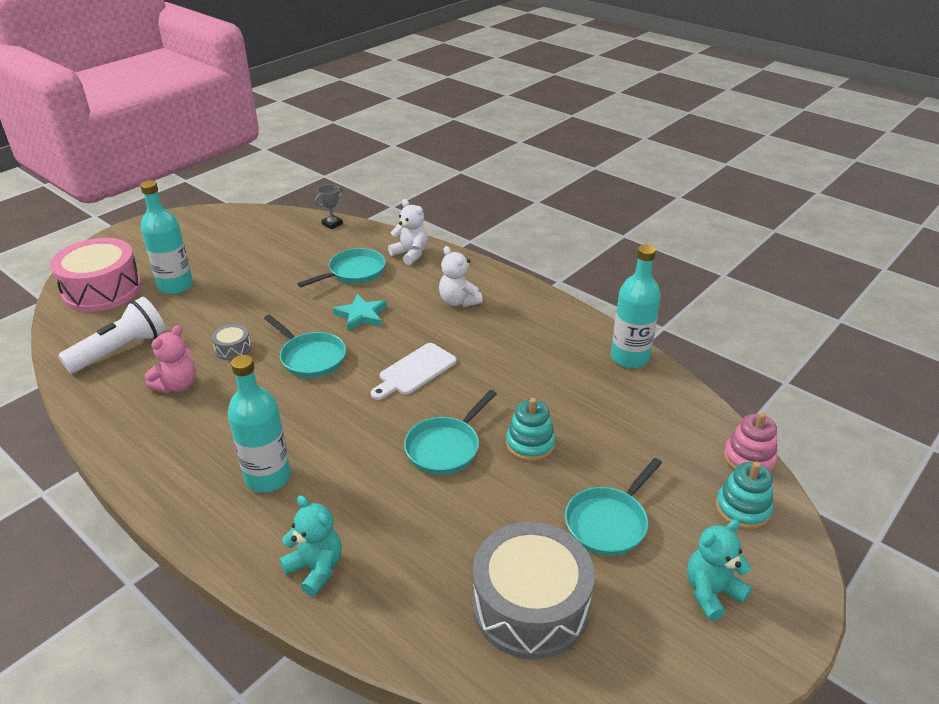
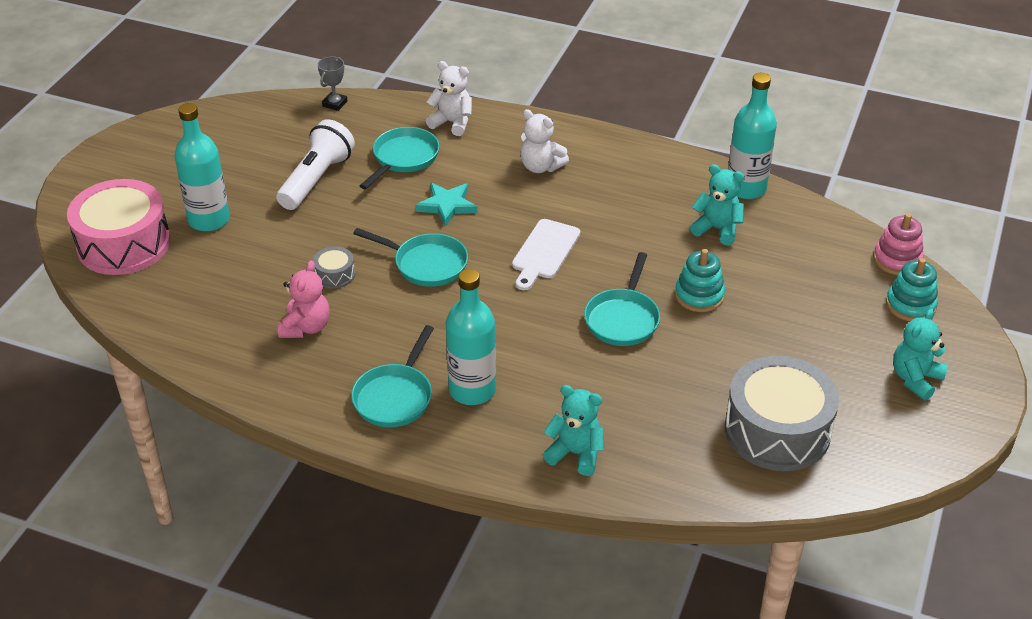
camera: 20 degrees left, 5 degrees up
(121, 350) = (209, 306): white flashlight -> white flashlight (316, 179)
(582, 387) = (717, 229): none -> turquoise teddy bear
(608, 522) = (805, 346): turquoise pan -> turquoise pan (395, 397)

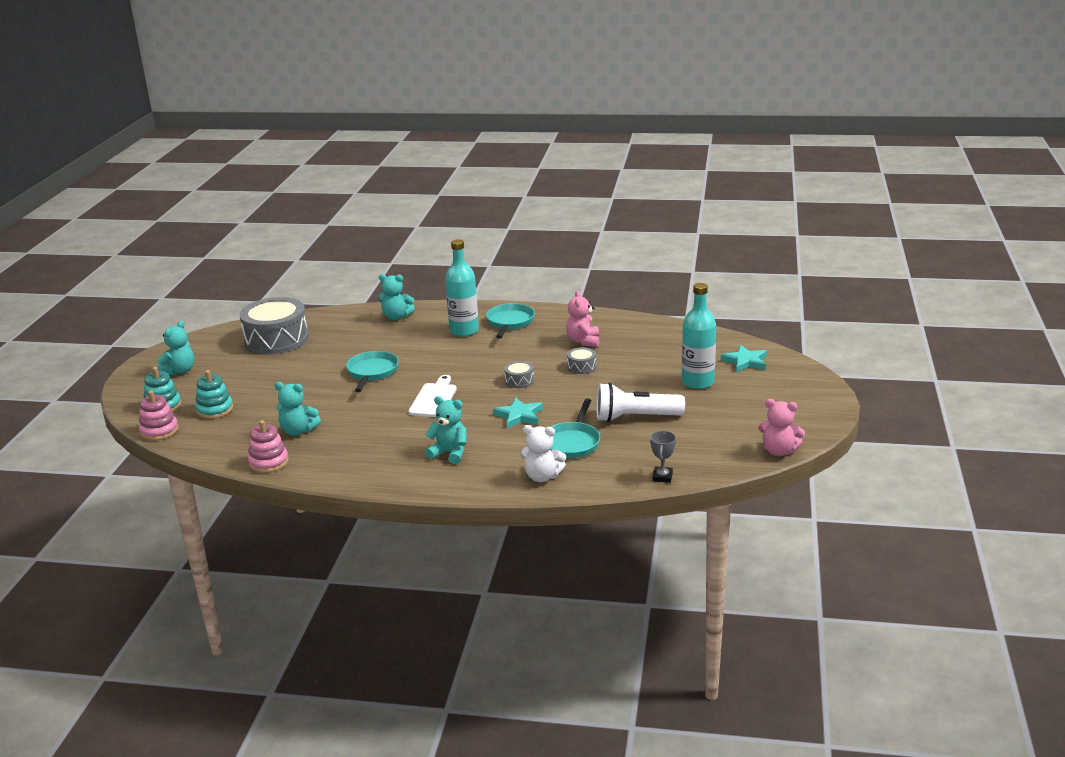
camera: 170 degrees right, 15 degrees down
(124, 244) = (745, 361): pink drum -> turquoise star
(201, 113) = (779, 451): none -> pink teddy bear
(316, 179) = (635, 417): white flashlight -> white flashlight turned 75 degrees clockwise
(426, 264) = (519, 381): turquoise pan -> grey drum
(541, 167) = (450, 453): white teddy bear -> turquoise teddy bear
(699, 296) = (317, 391): turquoise stacking toy -> turquoise stacking toy (215, 410)
(746, 188) = (269, 462): turquoise bottle -> pink stacking toy

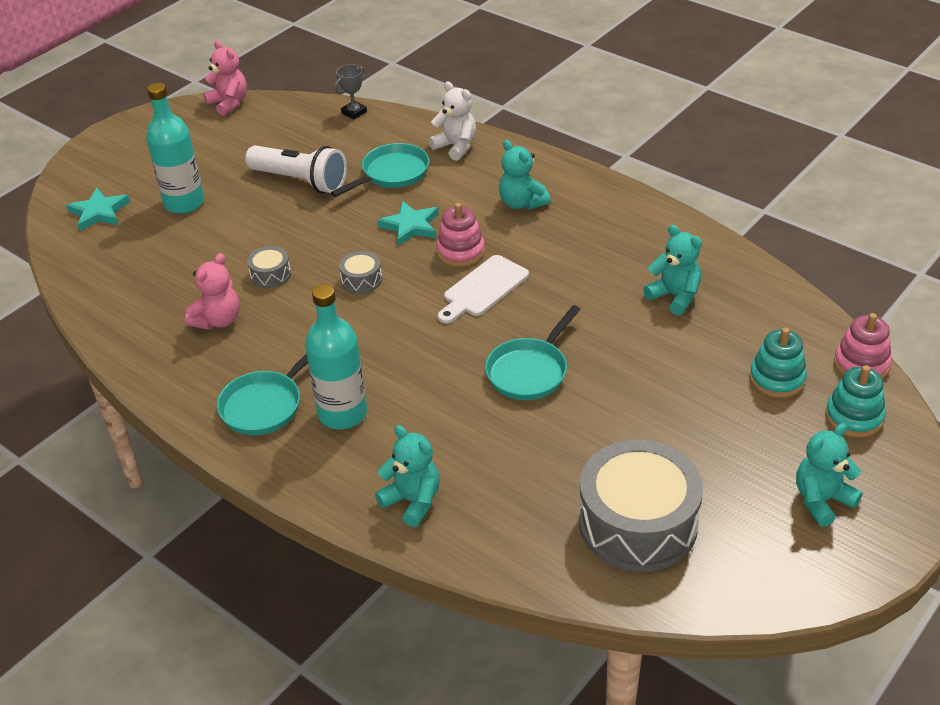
camera: 150 degrees left, 15 degrees up
(269, 462) = (726, 259): pink stacking toy -> pink stacking toy (460, 252)

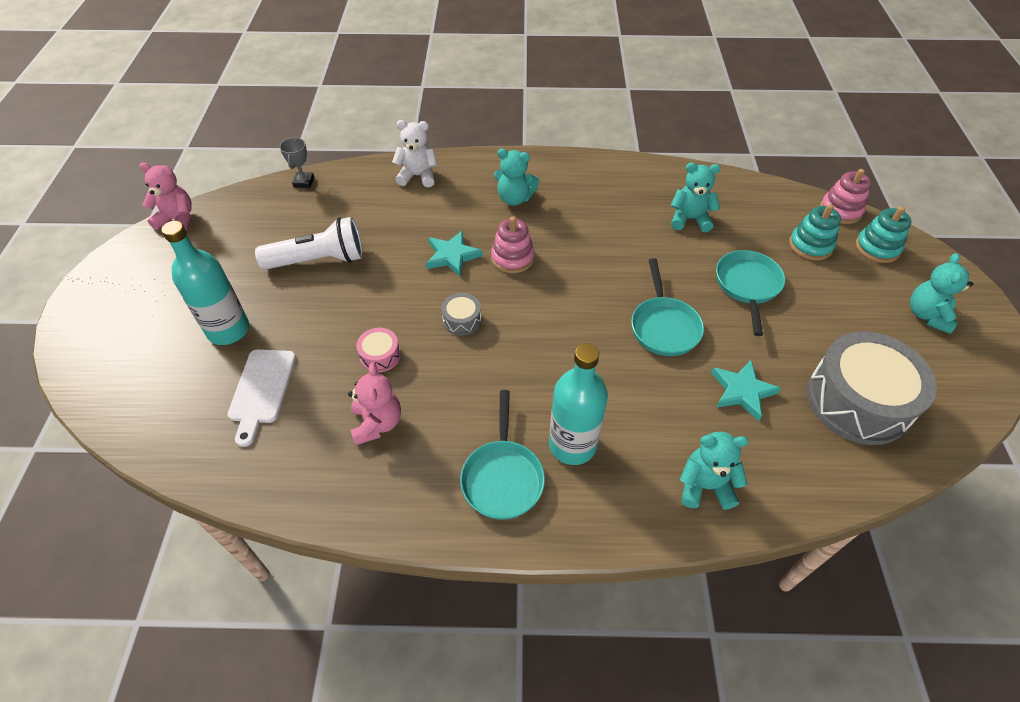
camera: 40 degrees left, 10 degrees up
(99, 212) = (147, 381): turquoise star -> turquoise star (742, 391)
(270, 274) = (380, 356): grey drum -> pink drum
(392, 174) = (390, 219): turquoise pan -> turquoise pan (747, 286)
(483, 289) = (561, 279): white cutting board -> white cutting board (261, 390)

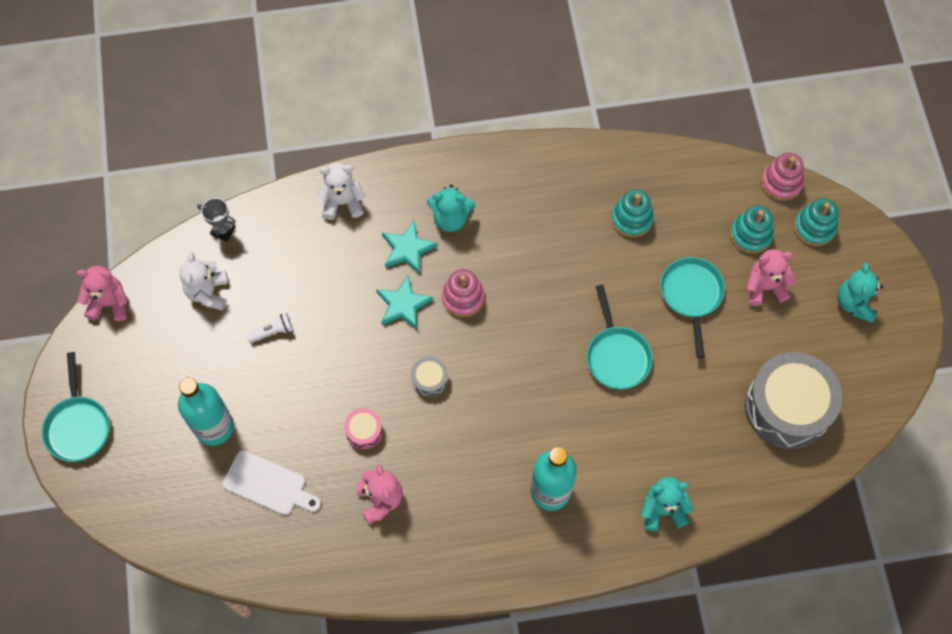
camera: 10 degrees left, 15 degrees up
(261, 390) = (268, 484): white cutting board -> white cutting board turned 60 degrees counterclockwise
(271, 223) = (208, 292): none -> white teddy bear
(304, 182) = (223, 230): grey trophy -> grey trophy turned 60 degrees counterclockwise
(318, 260) = (272, 331): white flashlight -> white flashlight, size x0.46
(502, 477) = (497, 530): turquoise pan -> turquoise pan (78, 426)
(689, 219) = (631, 219): turquoise teddy bear -> turquoise stacking toy
(742, 391) = (690, 414): turquoise star -> turquoise star (407, 249)
(826, 289) = (764, 287): none -> pink teddy bear

